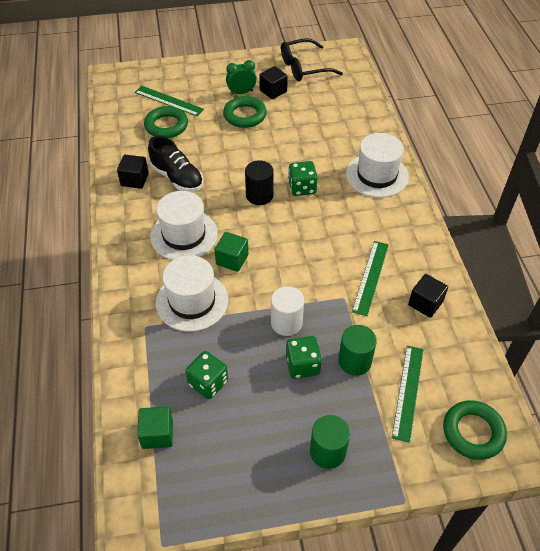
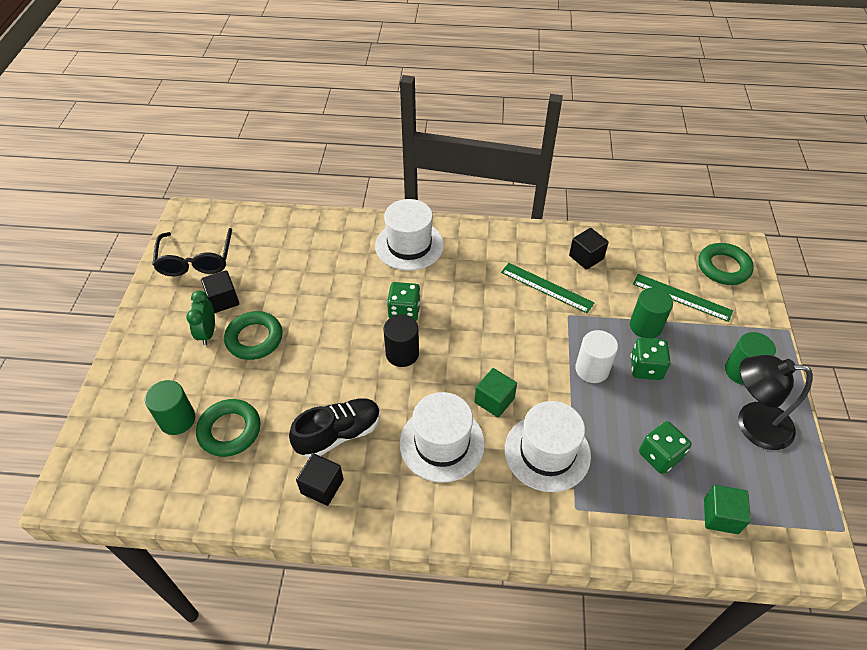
camera: 75 degrees left, 0 degrees up
(168, 101) = (177, 419): green ruler -> green cylinder
(263, 462) = (752, 424): none -> black lamp

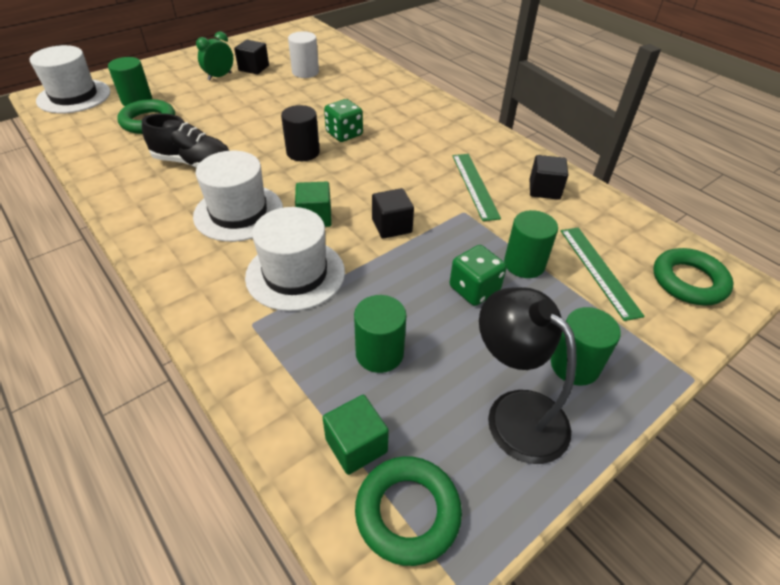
camera: 45 degrees right, 5 degrees down
(196, 260) = (273, 45): black glasses -> none
(254, 339) = (236, 93): green ring -> green ring (407, 512)
(322, 486) = (138, 179): black cube -> black cube (392, 226)
(409, 245) = (410, 105): white hat -> white hat (74, 96)
(592, 369) = (423, 255): white cylinder -> white cylinder (305, 72)
(660, 455) = (379, 353): green dice -> green cylinder

